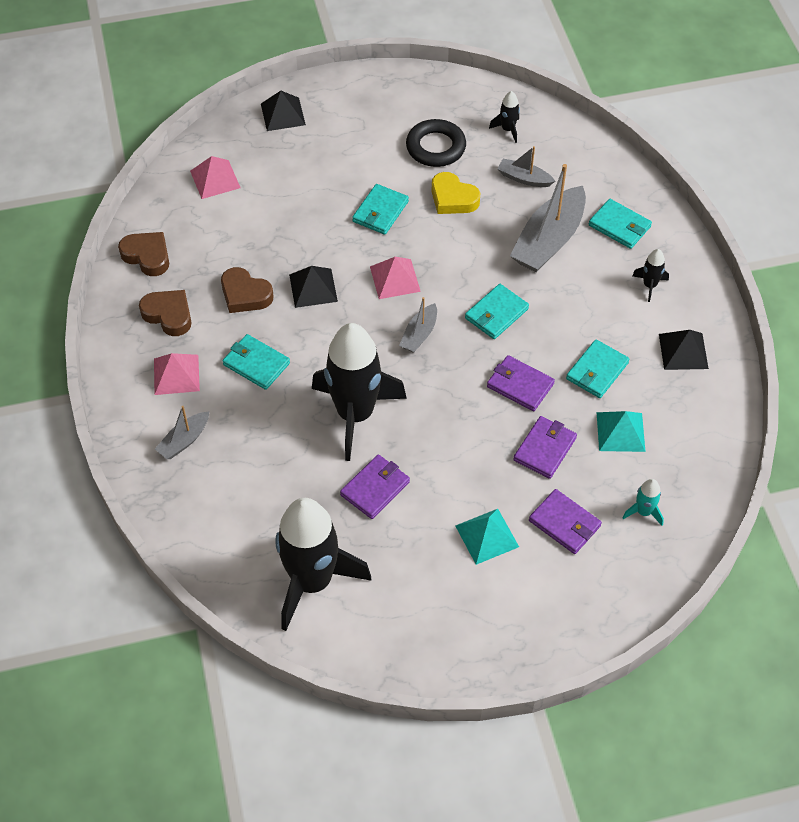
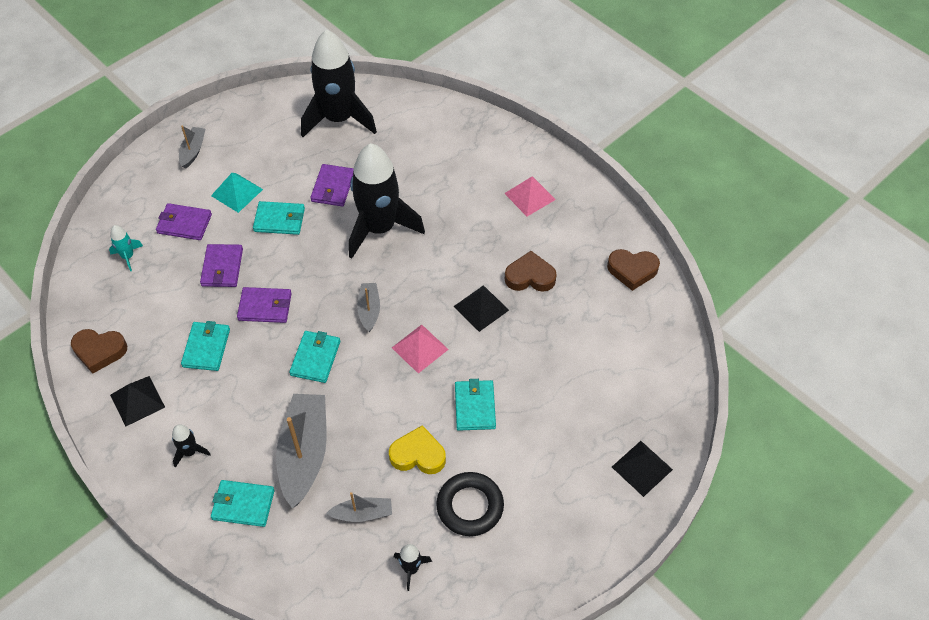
camera: 150 degrees right, 0 degrees up
(168, 315) = (573, 234): brown heart -> brown heart (99, 351)
(184, 440) = (486, 158): grey boat -> grey boat (193, 151)
(215, 179) = (642, 365): pink pyramid -> none
(256, 364) = (478, 229): turquoise wallet -> turquoise wallet (279, 220)
(620, 431) = (167, 307): turquoise pyramid -> none

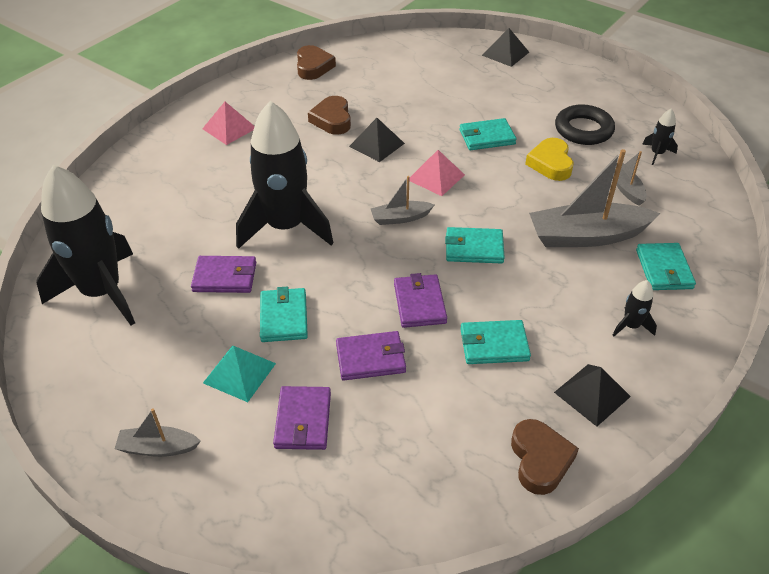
camera: 100 degrees left, 10 degrees down
(128, 256) = (374, 475): turquoise rocket -> none

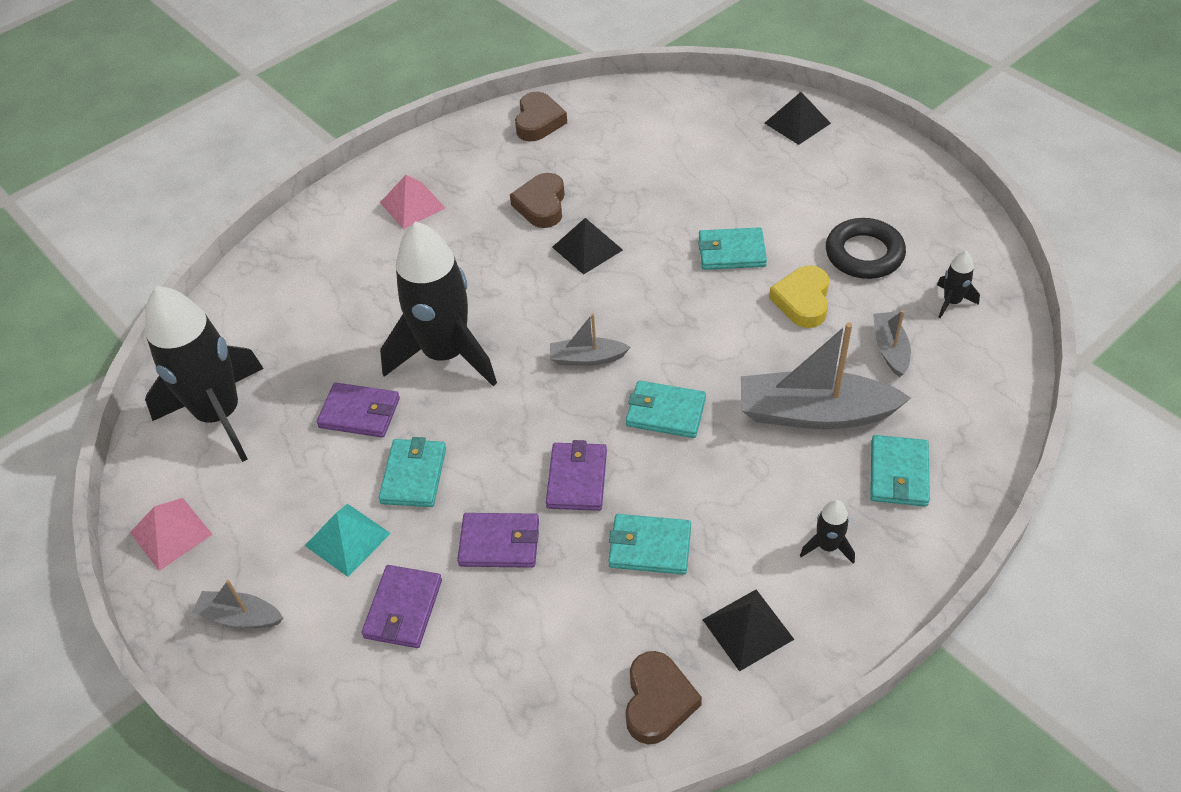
camera: 15 degrees right, 5 degrees up
(436, 177) = (648, 304): pink pyramid -> pink pyramid (171, 533)

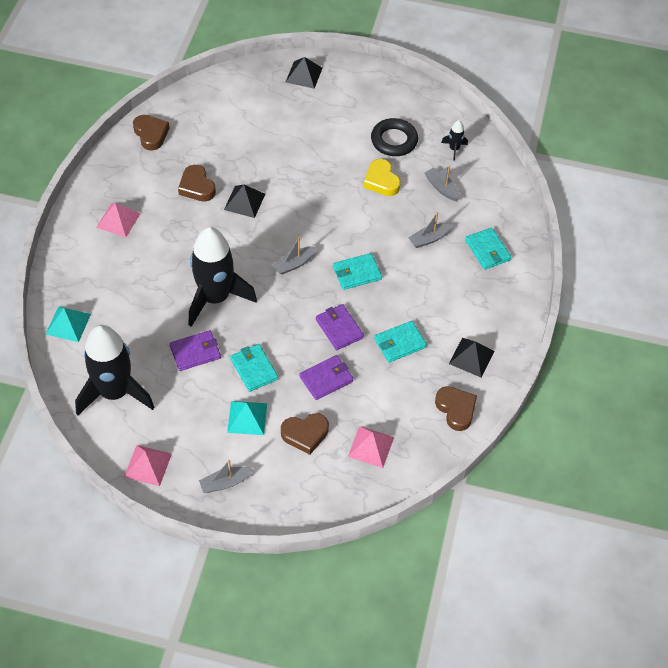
camera: 40 degrees left, 5 degrees up
(245, 302) = (68, 324): none -> turquoise pyramid
(403, 609) = (305, 434): purple wallet -> brown heart
(480, 684) = (371, 446): none -> pink pyramid
(731, 252) = (325, 169): turquoise wallet -> none
(814, 413) = (429, 239): grey boat -> grey boat, size x0.51
(827, 546) = (479, 301): black rocket -> none

